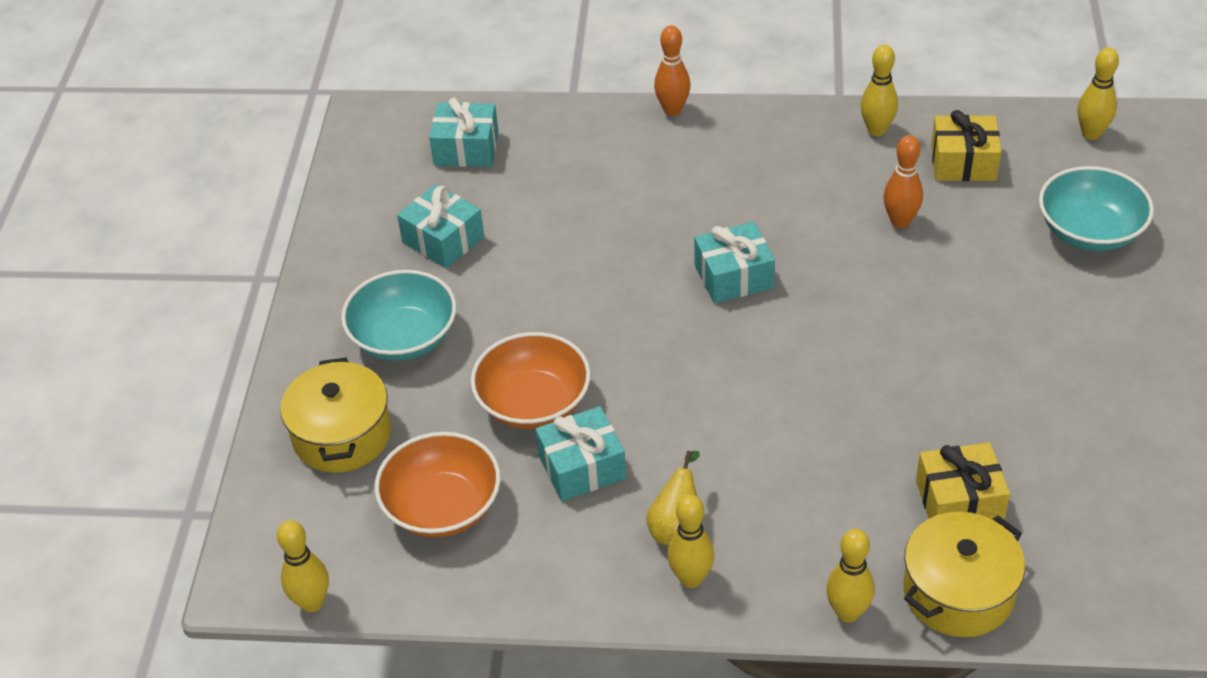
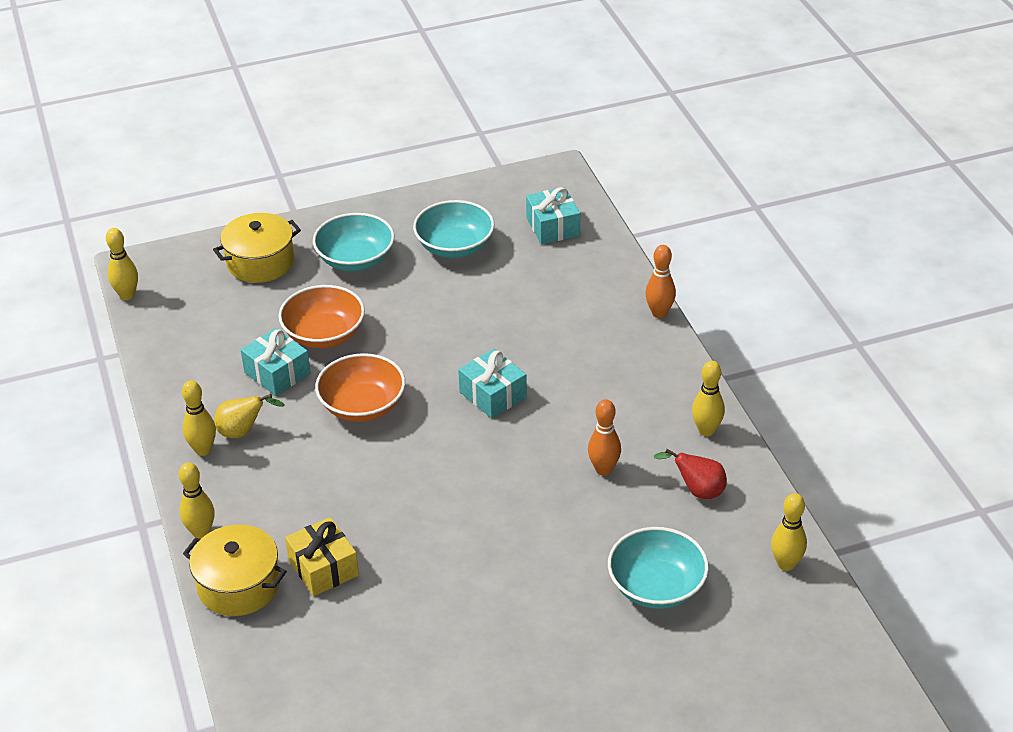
camera: 65 degrees right, 5 degrees down
(442, 506) = (220, 323): orange bowl -> orange bowl (362, 406)
(443, 240) = (454, 246): turquoise gift -> turquoise bowl
(963, 162) = (697, 491): yellow gift -> red pear

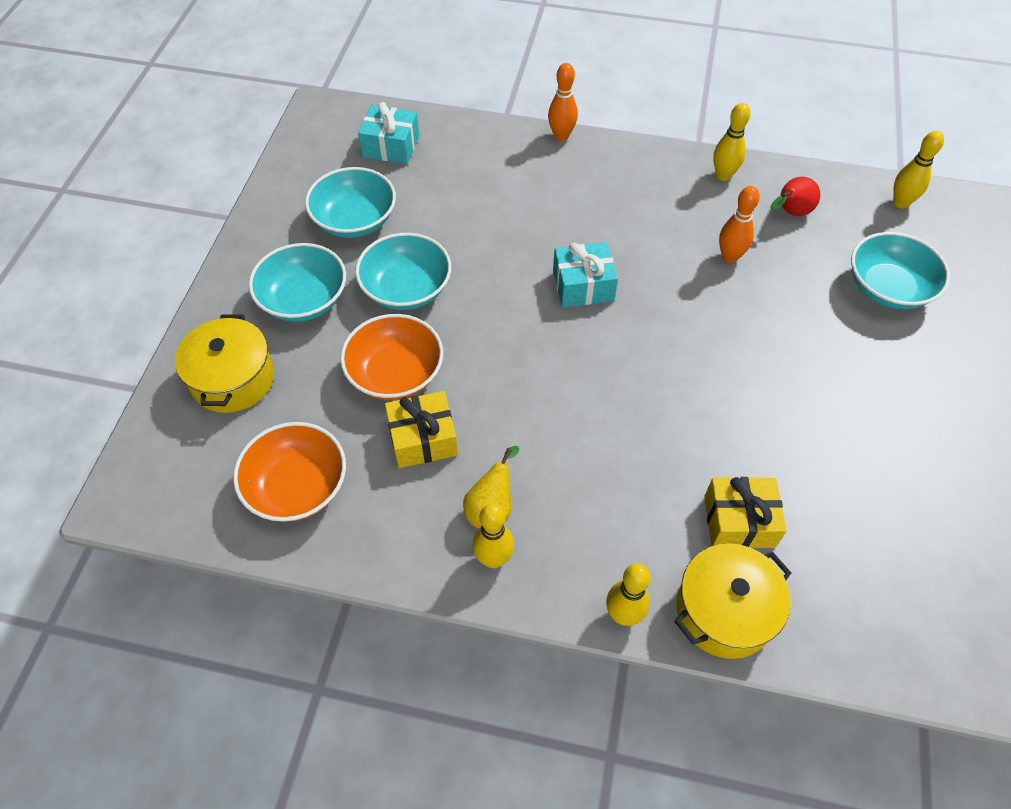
camera: 60 degrees left, 15 degrees up
(127, 295) = (170, 529): yellow bowling pin -> none
(277, 373) = (423, 439): turquoise gift -> yellow gift
(362, 406) = (526, 388): orange bowl -> orange bowl (297, 487)
(408, 303) = (406, 289): none -> turquoise bowl

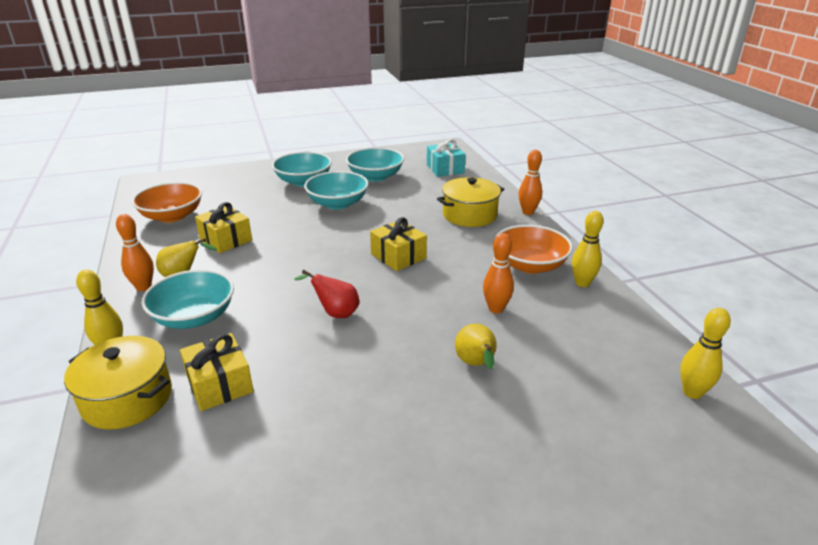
camera: 60 degrees right, 25 degrees down
(233, 379) = (235, 181): yellow pot -> yellow pot (469, 215)
(395, 374) = (270, 218): orange bowl -> orange bowl (530, 265)
(493, 559) = (143, 287): yellow bowling pin -> orange bowling pin
(583, 286) = (398, 256): turquoise gift -> yellow gift
(790, 213) = (585, 327): red pear -> red pear (335, 313)
(805, 312) = (476, 364): none -> yellow pear
(888, 288) = (562, 411): turquoise bowl -> turquoise bowl (194, 317)

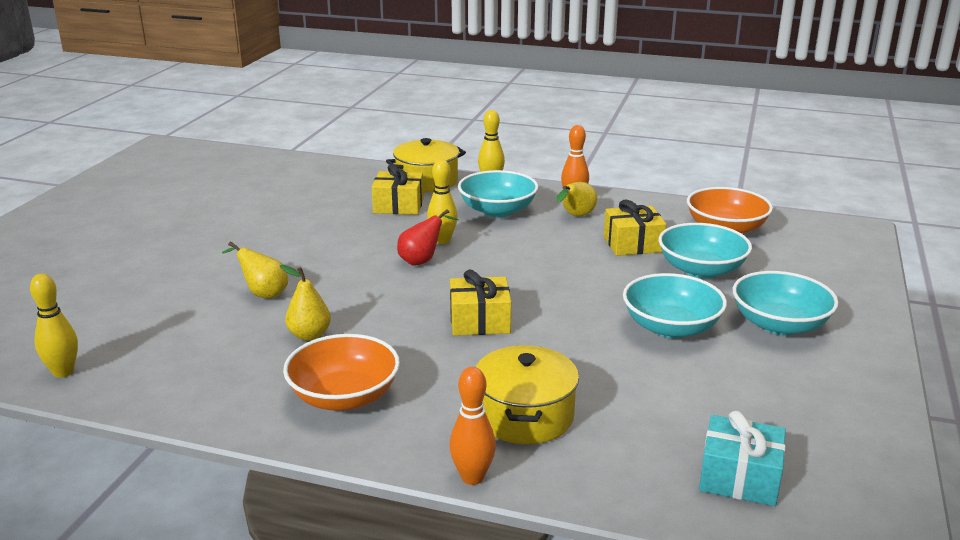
camera: 125 degrees right, 5 degrees down
(375, 176) = (754, 389): turquoise bowl -> turquoise bowl (701, 270)
(496, 309) = (309, 335): orange bowling pin -> yellow pear
(582, 283) = (261, 412): yellow bowling pin -> yellow bowling pin (442, 240)

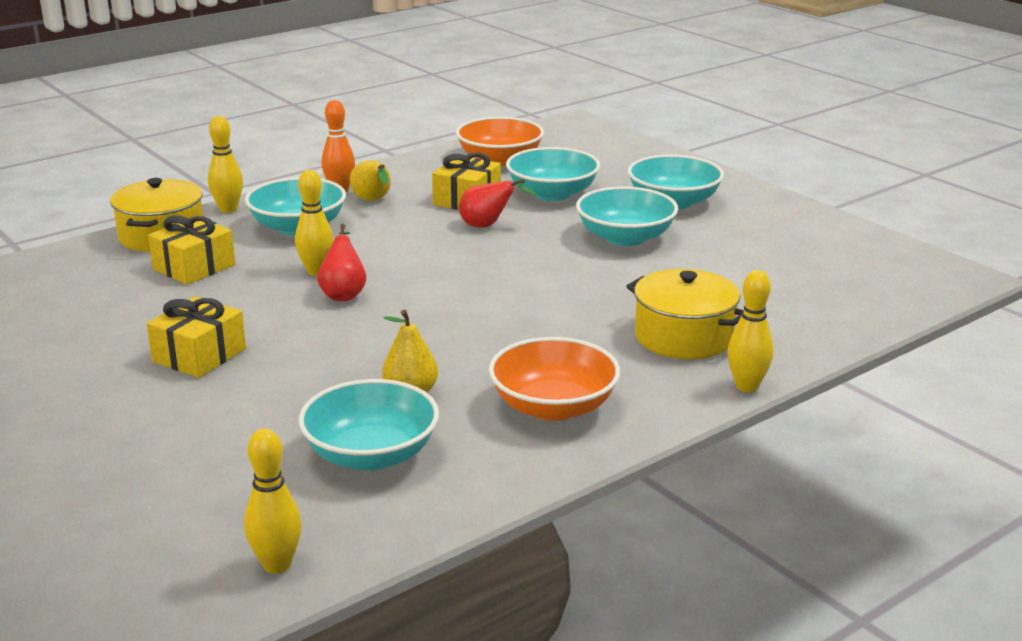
camera: 55 degrees left, 0 degrees up
(215, 352) = (371, 454): none -> turquoise bowl
(263, 294) = (277, 395): yellow pear -> none
(472, 477) = (747, 386): orange bowling pin -> yellow bowling pin
(479, 321) = (505, 305): yellow gift -> yellow gift (199, 355)
(601, 267) = (488, 226): none -> red pear
(739, 477) = (848, 291): turquoise gift -> none

